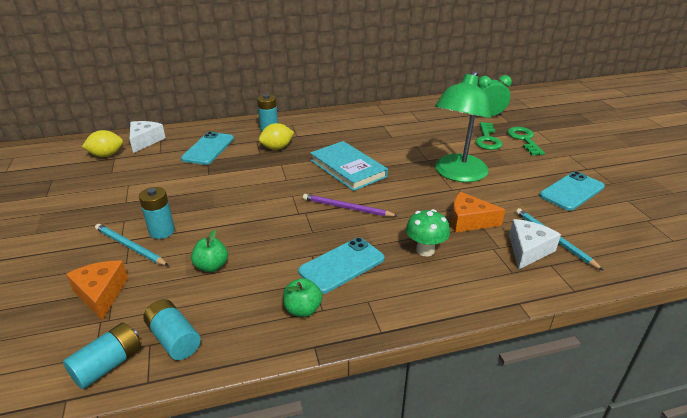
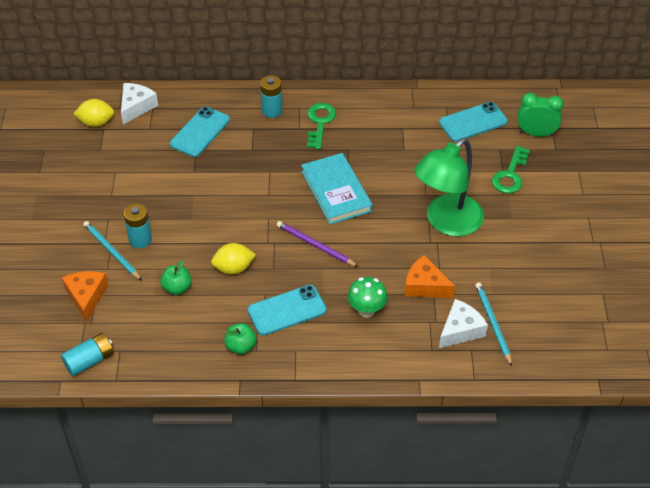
camera: 15 degrees right, 15 degrees up
(174, 339) = (138, 350): turquoise battery -> none
(277, 148) = (272, 144): yellow lemon -> yellow lemon (233, 268)
(524, 139) = (553, 183): green key -> green key (320, 123)
(571, 191) = (552, 270): turquoise phone -> turquoise phone (473, 122)

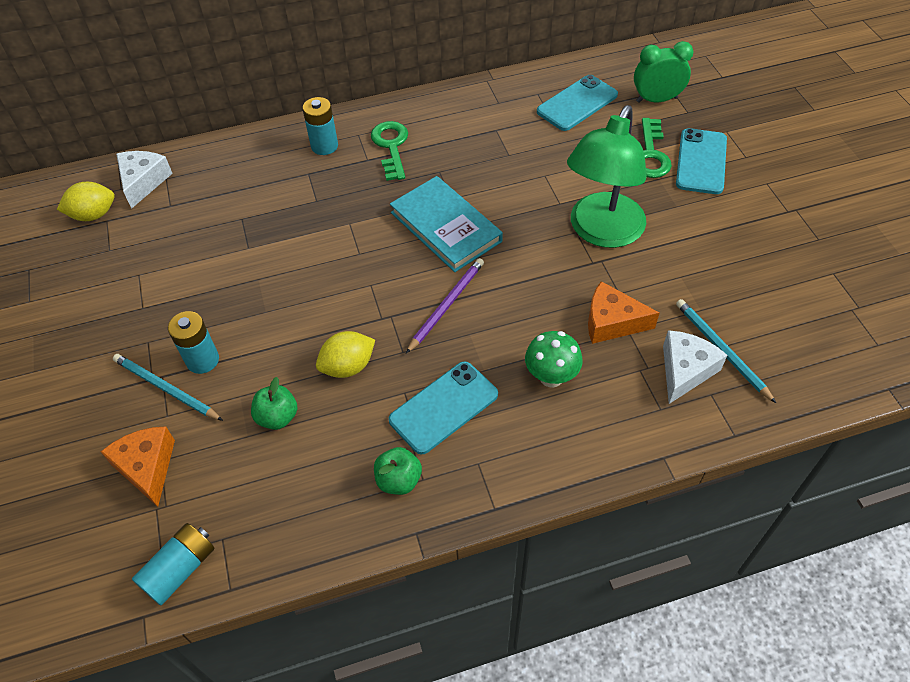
camera: 15 degrees left, 5 degrees up
(200, 132) = (239, 194): turquoise phone -> turquoise phone (701, 161)
(315, 245) = (447, 305): purple pencil -> purple pencil turned 105 degrees clockwise

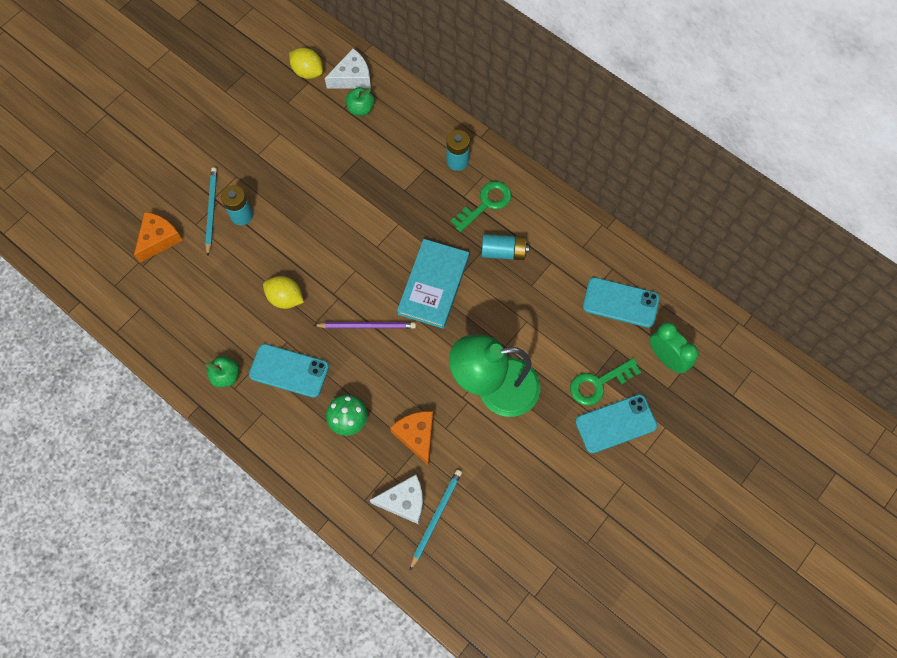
camera: 55 degrees right, 15 degrees up
(180, 569) = (112, 300): turquoise battery -> turquoise battery (503, 251)
(277, 417) = (228, 283): green apple -> green apple (361, 109)

